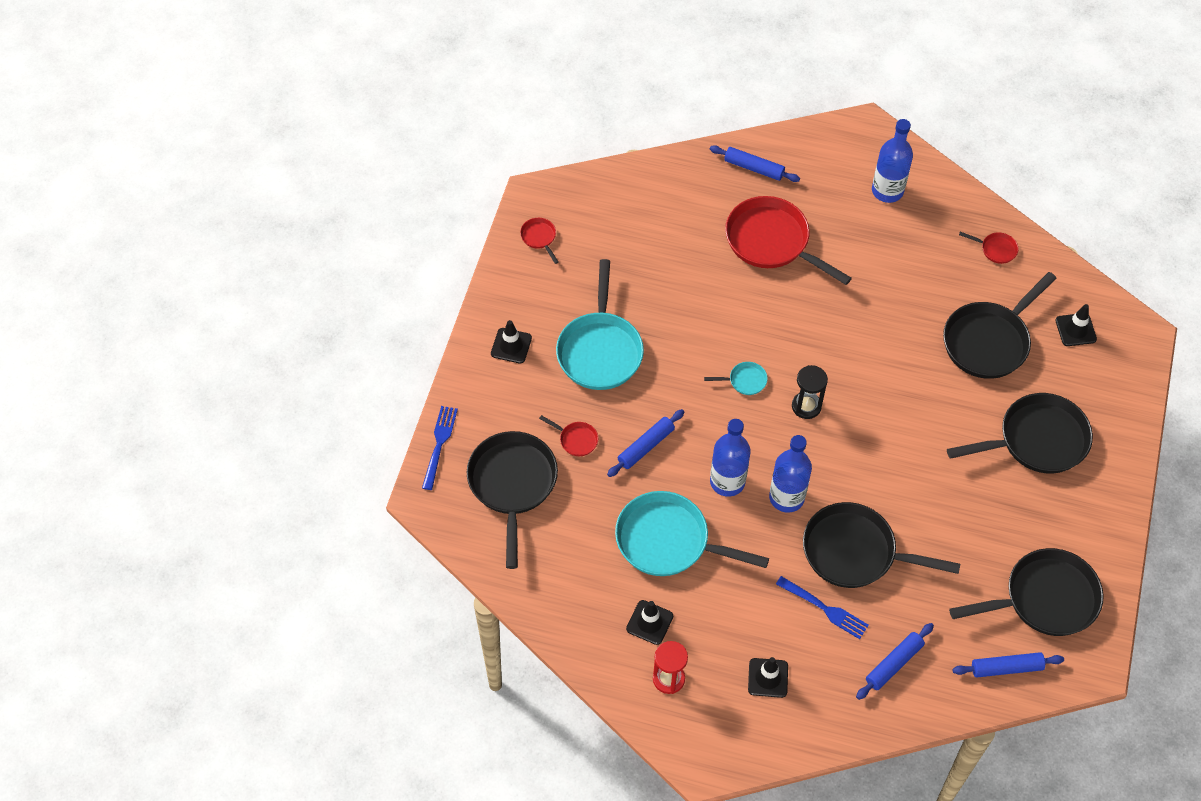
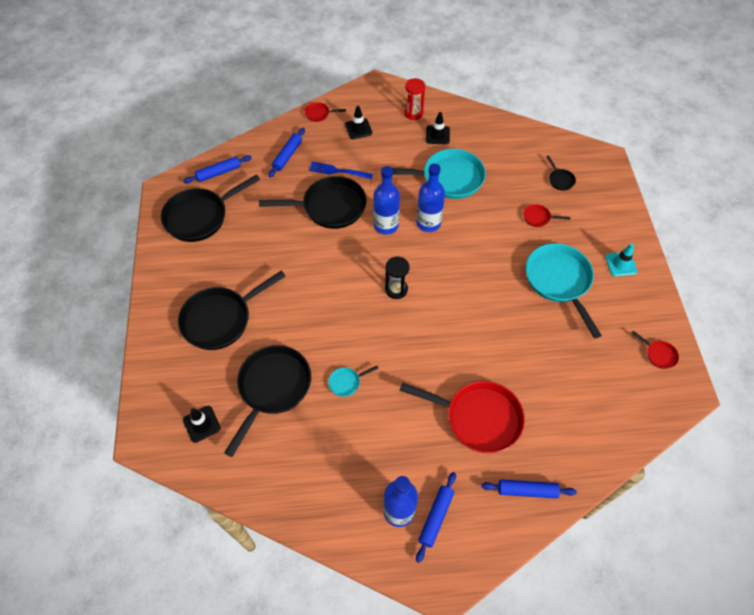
camera: 160 degrees right, 0 degrees up
(439, 444) = (620, 188): blue fork -> none
(511, 346) = (620, 264): black traffic cone -> turquoise traffic cone
(512, 485) = (560, 180): black pan -> black pan, size x0.43
(645, 446) = (492, 228): blue rolling pin -> blue rolling pin (436, 517)
(745, 381) = (447, 293): turquoise pan -> turquoise pan (346, 382)
(996, 249) = (284, 482): red pan -> red pan (319, 114)

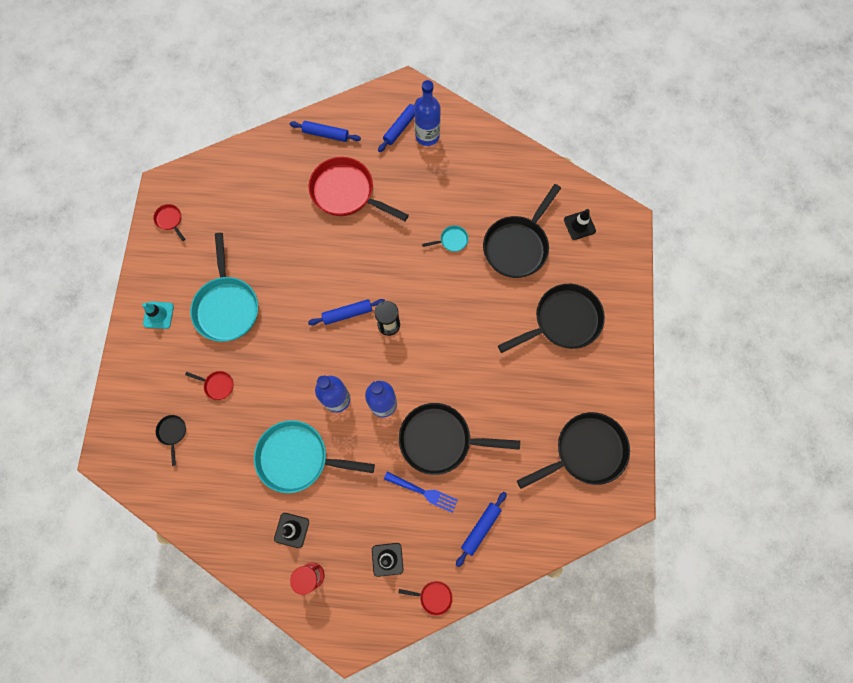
camera: 170 degrees left, 15 degrees up
(219, 173) = (564, 515): blue rolling pin -> blue rolling pin (347, 314)

